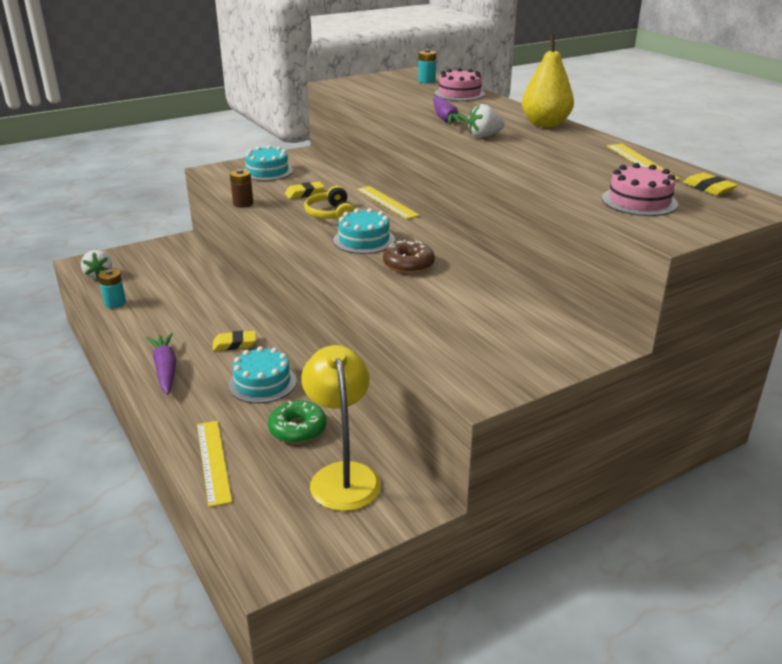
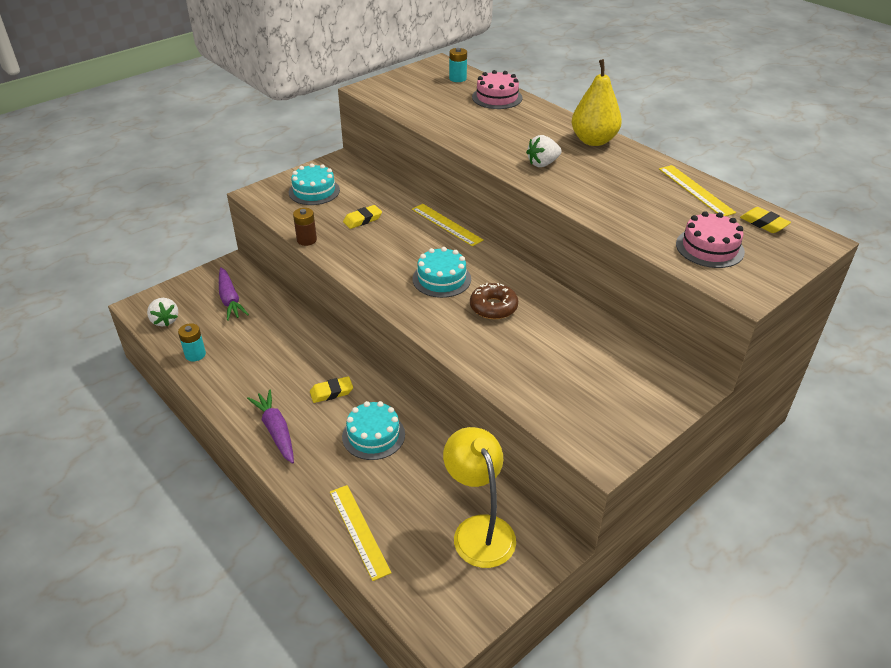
camera: 10 degrees left, 10 degrees up
(297, 429) = (423, 484): green donut -> none
(331, 214) = (398, 247): yellow headphones -> none
(446, 119) = (497, 139): purple carrot -> purple carrot (230, 299)

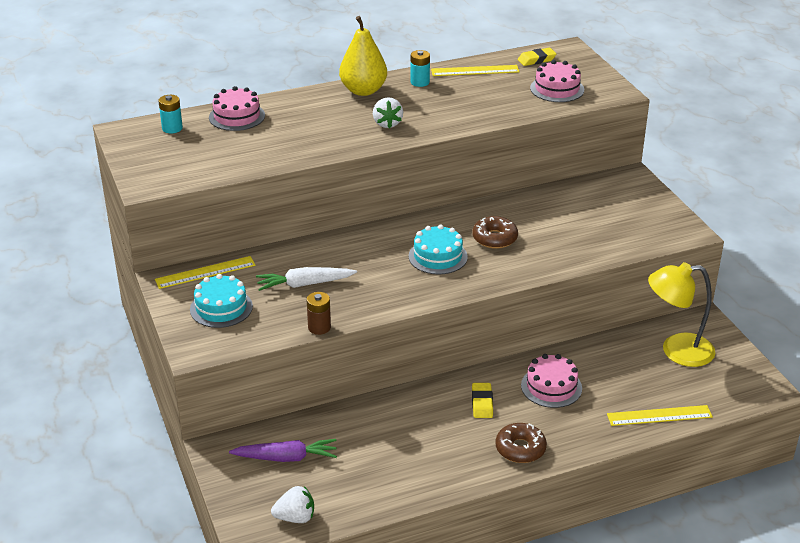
camera: 70 degrees left, 5 degrees down
(195, 354) = (373, 496): turquoise battery -> turquoise battery (420, 82)
(276, 431) = (520, 449): purple carrot -> brown donut
(362, 220) = (304, 284): yellow eraser -> white carrot
(373, 435) = (551, 387): turquoise cake -> pink cake
(446, 224) = (348, 235): yellow ruler -> yellow ruler (205, 272)

